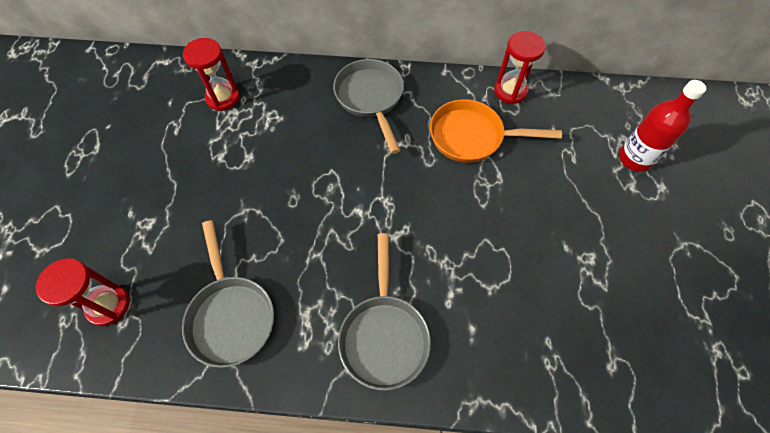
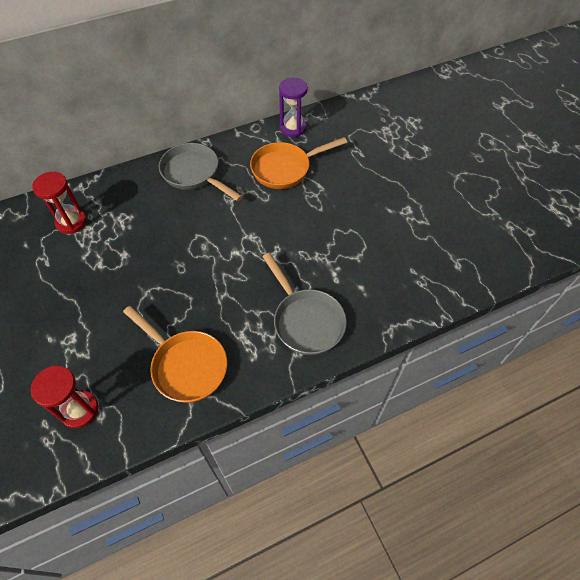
camera: 30 degrees left, 5 degrees down
(231, 315) = (186, 365): grey pan -> orange pan
(510, 91) = (293, 128): red hourglass -> purple hourglass
(635, 158) = (399, 137): red bottle -> none

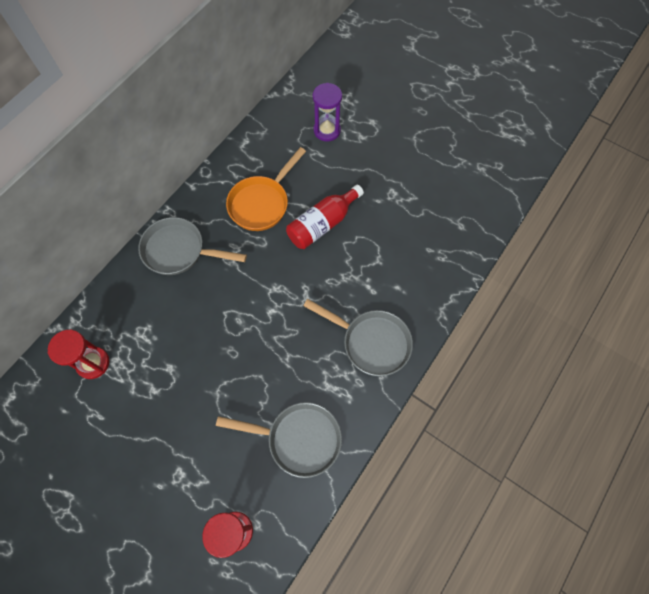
camera: 30 degrees left, 10 degrees up
(186, 365) = (298, 439): orange pan -> grey pan
(293, 128) = (241, 156): purple hourglass -> purple hourglass (327, 130)
(326, 206) = (322, 224): none -> red bottle

